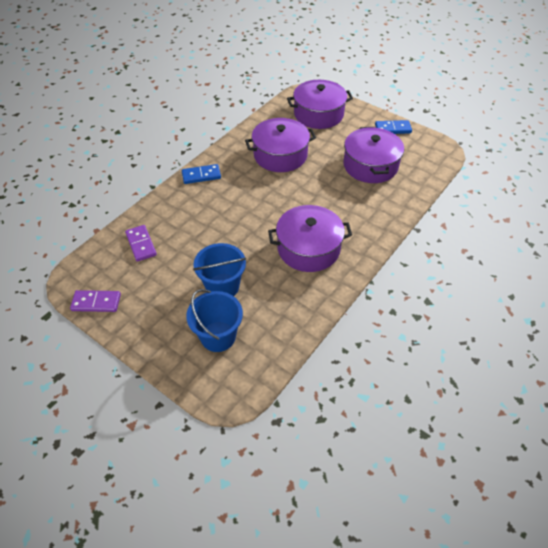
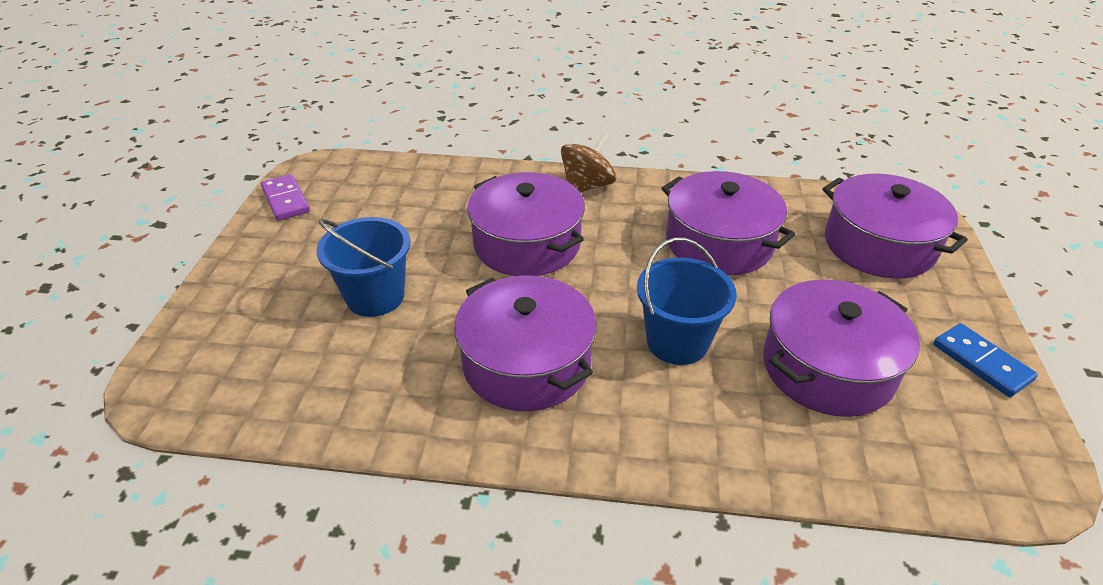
camera: 60 degrees right, 10 degrees down
(141, 244) = (409, 192): purple domino -> none
(201, 175) = (587, 186): blue domino -> brown spinning top
(218, 336) = (273, 331): blue bucket -> blue bucket (677, 342)
(228, 216) = (527, 244): none -> purple pot

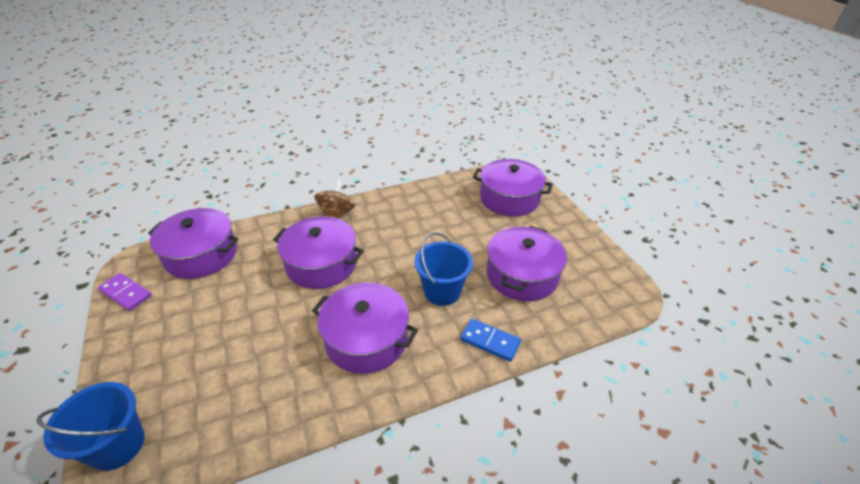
camera: 30 degrees left, 0 degrees up
(375, 297) = (241, 337): blue bucket -> blue bucket (117, 445)
(719, 242) = (431, 224): purple pot -> purple pot (201, 255)
(981, 362) = (584, 244): blue domino -> blue domino (490, 341)

